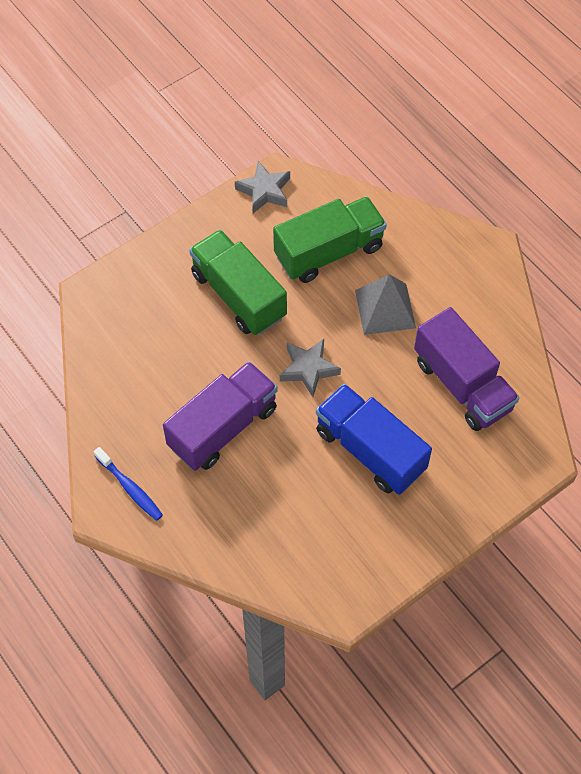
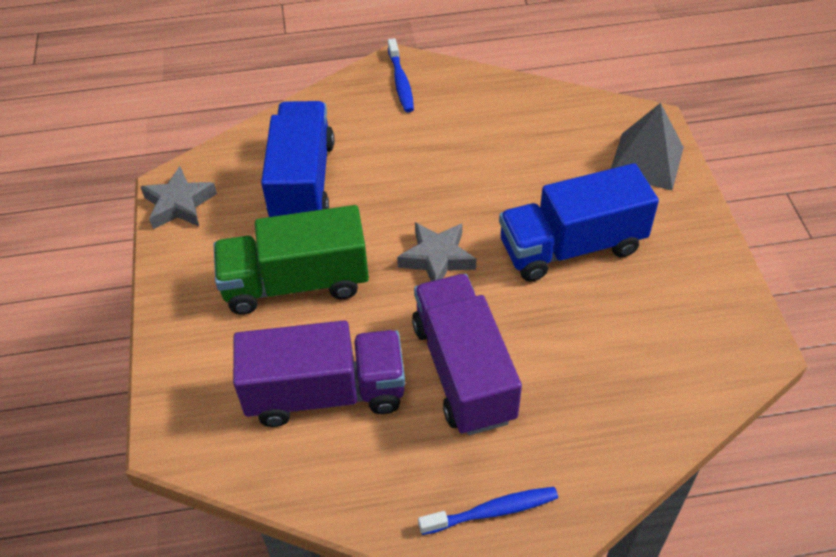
camera: 60 degrees left, 10 degrees down
(329, 252) = (303, 182): green truck -> blue truck
(385, 309) = (406, 166): grey pyramid -> grey pyramid (646, 161)
(462, 385) = (536, 144): purple truck -> purple truck (325, 393)
(472, 262) = (401, 82): none -> blue toothbrush

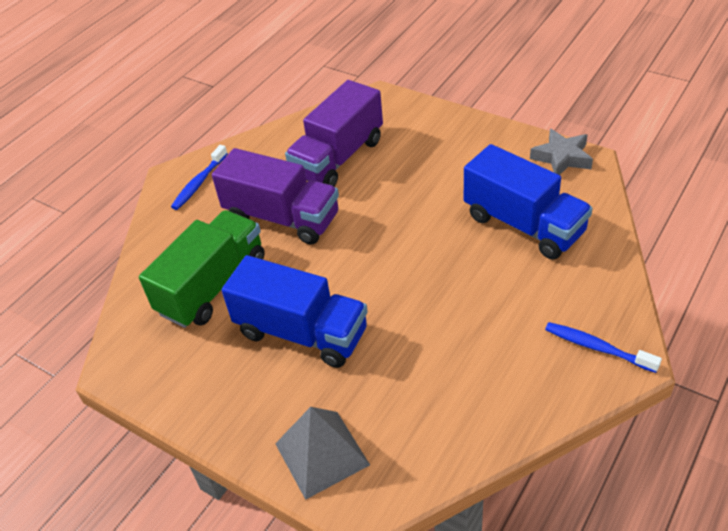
camera: 135 degrees right, 5 degrees down
(296, 283) = (430, 180): green truck -> green truck (213, 286)
(437, 258) = (375, 254): grey star -> none
(571, 246) = (301, 332): blue truck -> blue truck turned 90 degrees clockwise

